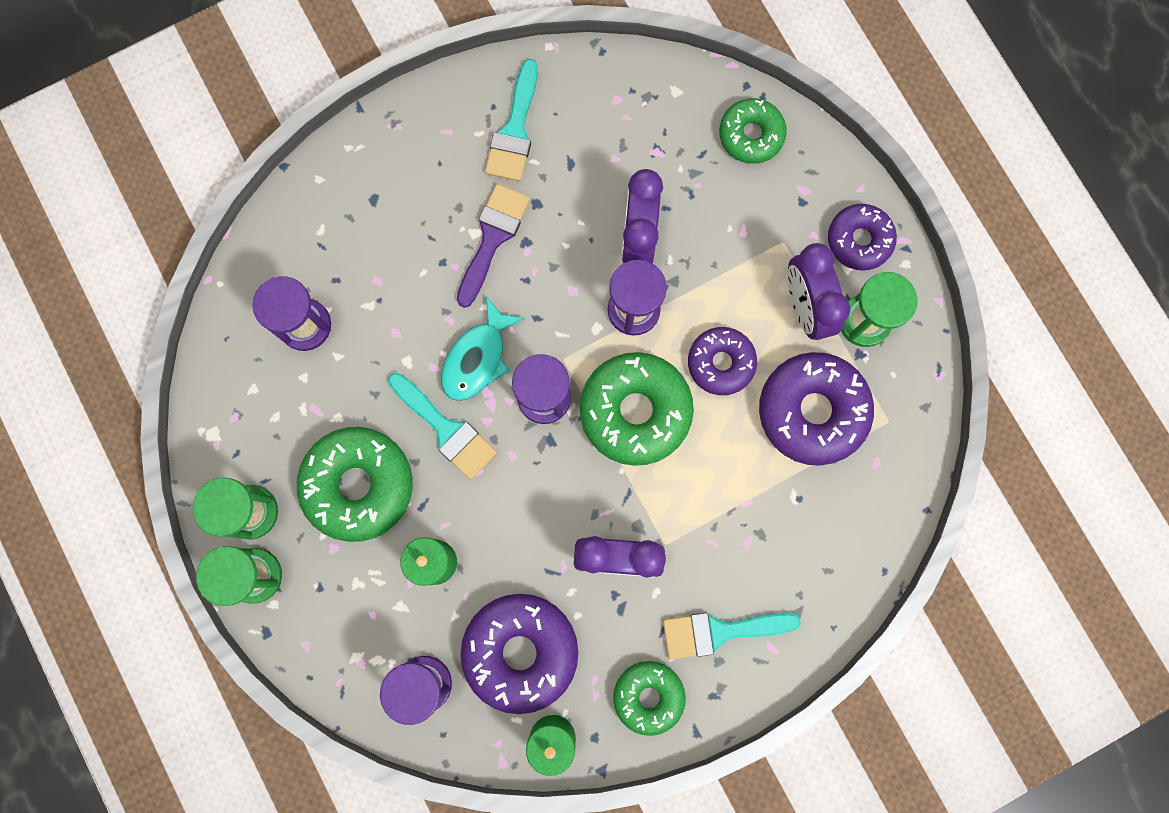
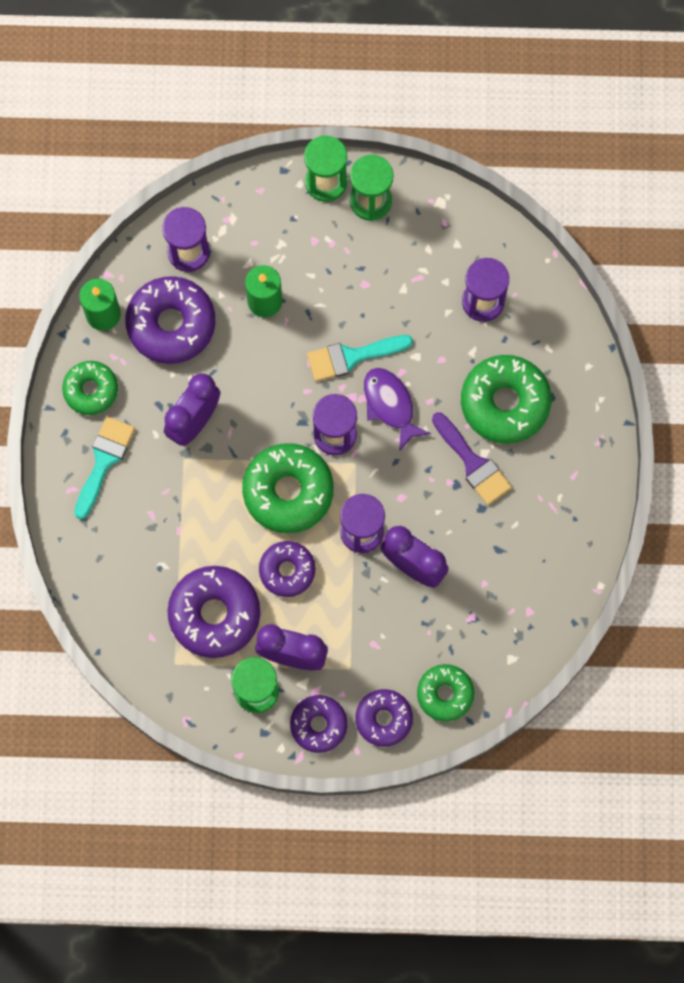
camera: 120 degrees right, 5 degrees down
(358, 485) = (347, 279): green donut -> green donut (505, 403)
(477, 358) = (390, 405): turquoise fish -> purple fish
(515, 130) = (547, 524): turquoise brush -> none
(813, 180) = (383, 719): none -> purple donut

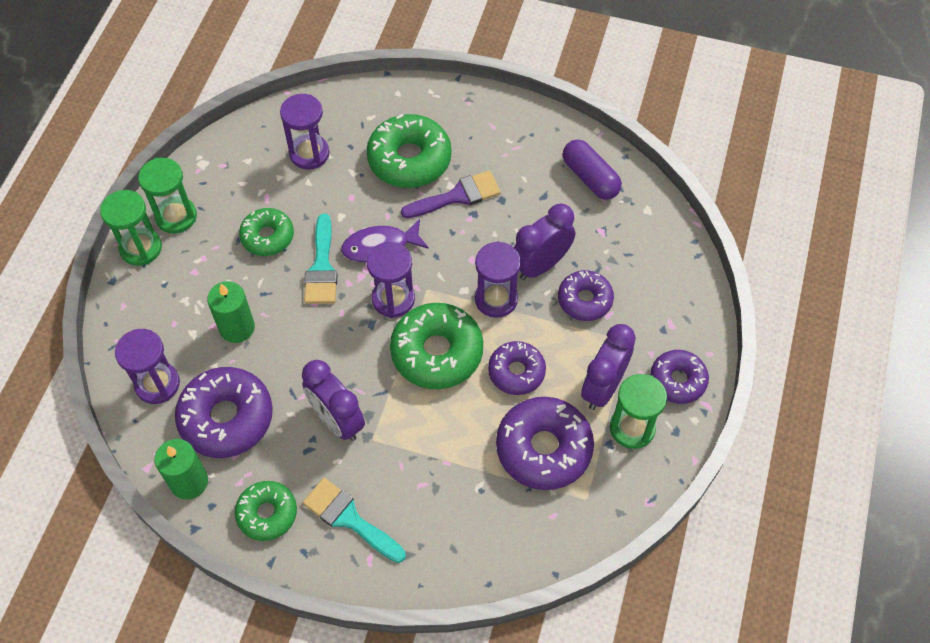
camera: 75 degrees left, 15 degrees down
(383, 719) = (683, 323): purple donut -> purple donut (585, 300)
(445, 694) = (669, 268): green donut -> green donut (267, 237)
(535, 592) = (590, 178): none -> purple capsule

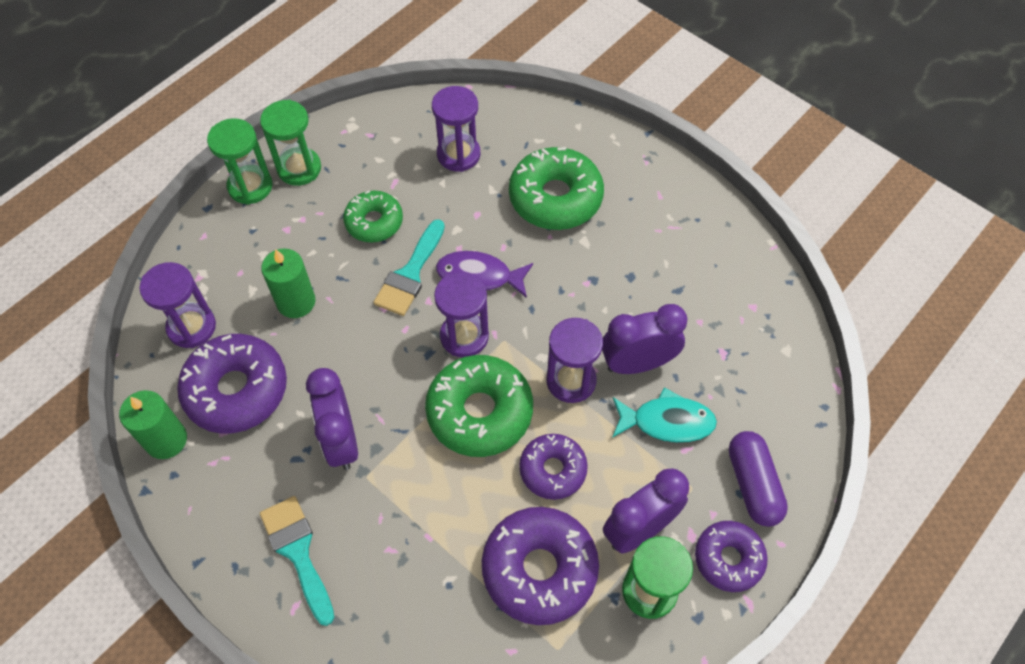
camera: 25 degrees right, 0 degrees up
(267, 513) = (221, 508): green donut -> none
(457, 196) = (585, 254): purple brush -> none
(585, 300) = (667, 422): purple donut -> turquoise fish
(590, 178) = (739, 290): purple capsule -> purple capsule (753, 484)

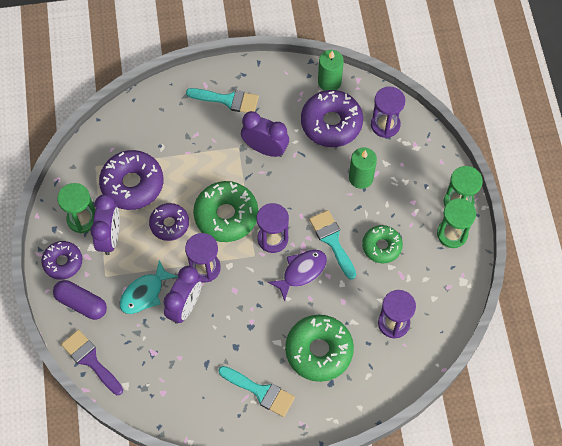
camera: 130 degrees right, 5 degrees up
(653, 218) = (260, 391): none -> turquoise brush
(802, 411) = (90, 360): none -> purple brush

